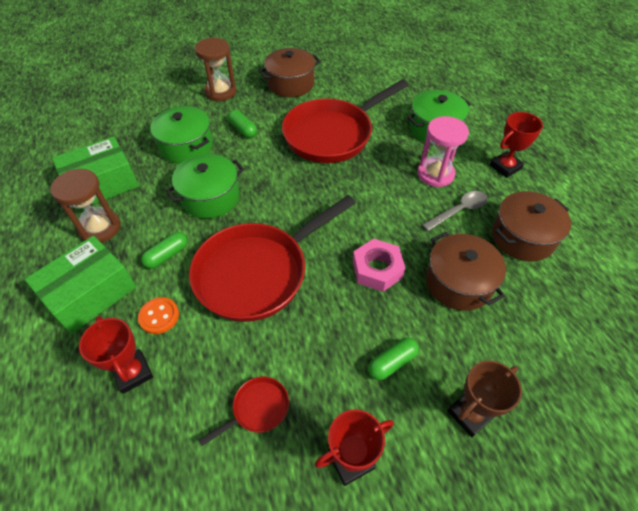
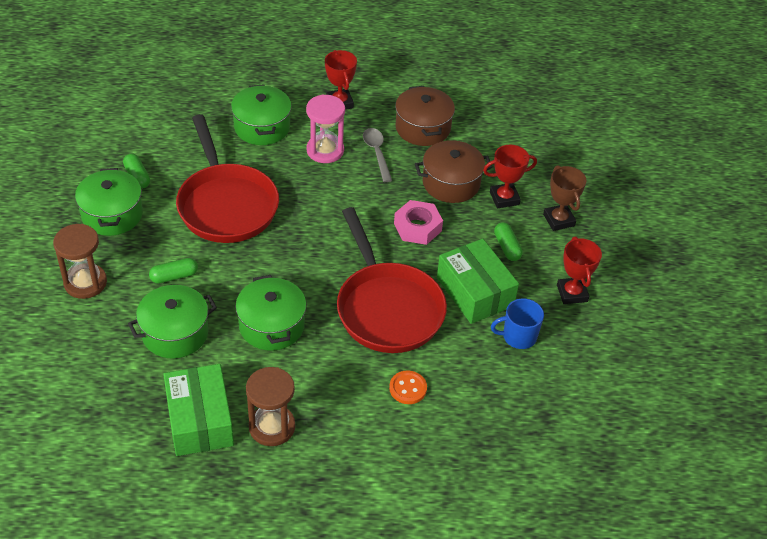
camera: 75 degrees left, 5 degrees down
(90, 293) = (359, 440): green box -> green box (475, 292)
(133, 373) = (459, 414): red trophy -> red trophy (504, 198)
(167, 255) = (337, 373): green capsule -> green capsule (137, 177)
(257, 409) = (518, 336): red pan -> blue mug
(291, 84) = (112, 214): brown pot -> green pot

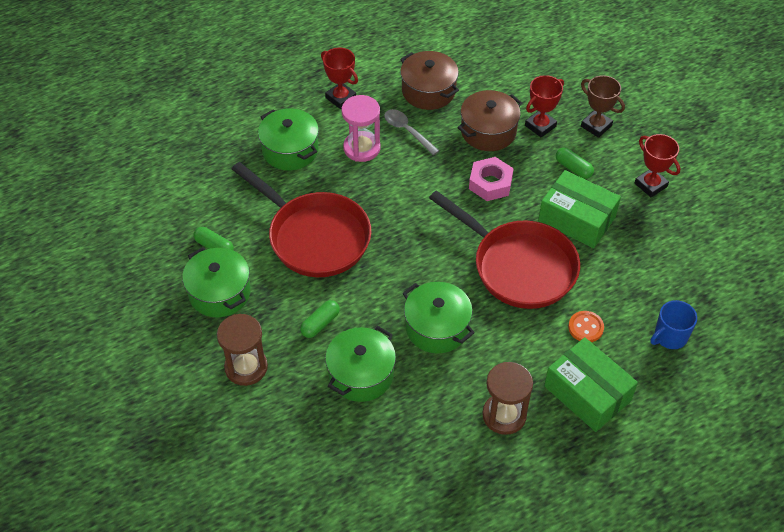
camera: 25 degrees left, 5 degrees up
(200, 420) = (441, 440): green box -> green box (587, 393)
(518, 336) = (637, 241): blue mug -> blue mug (670, 336)

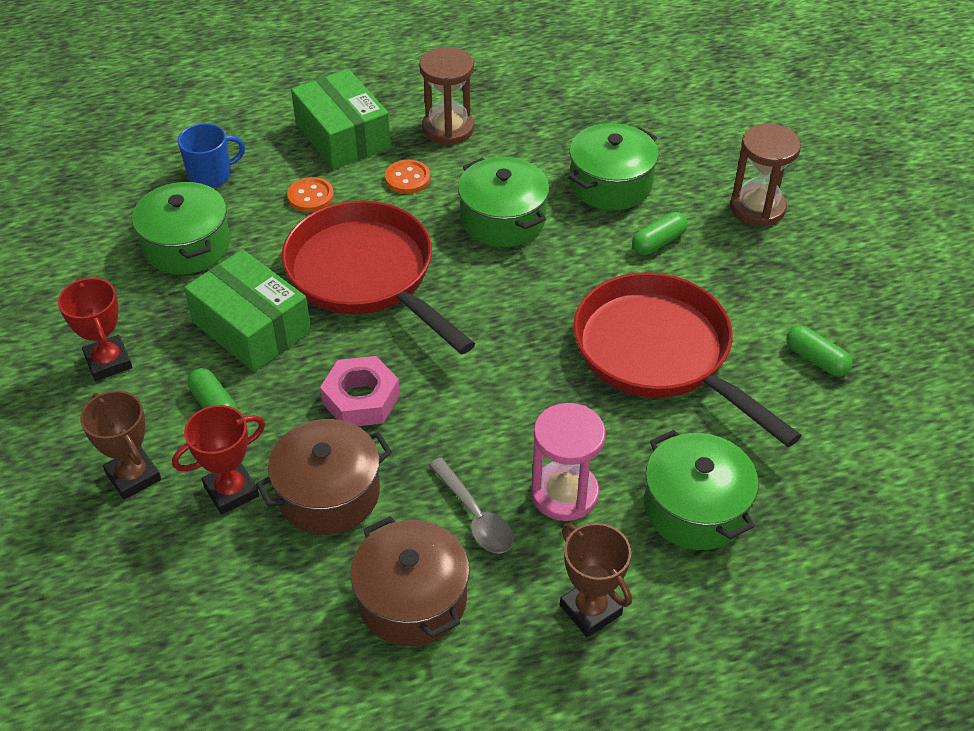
camera: 170 degrees left, 5 degrees down
(219, 292) = (801, 296): green pot -> green pot (187, 245)
(340, 98) = (590, 610): red trophy -> brown trophy
(519, 356) = (407, 178): none -> orange button

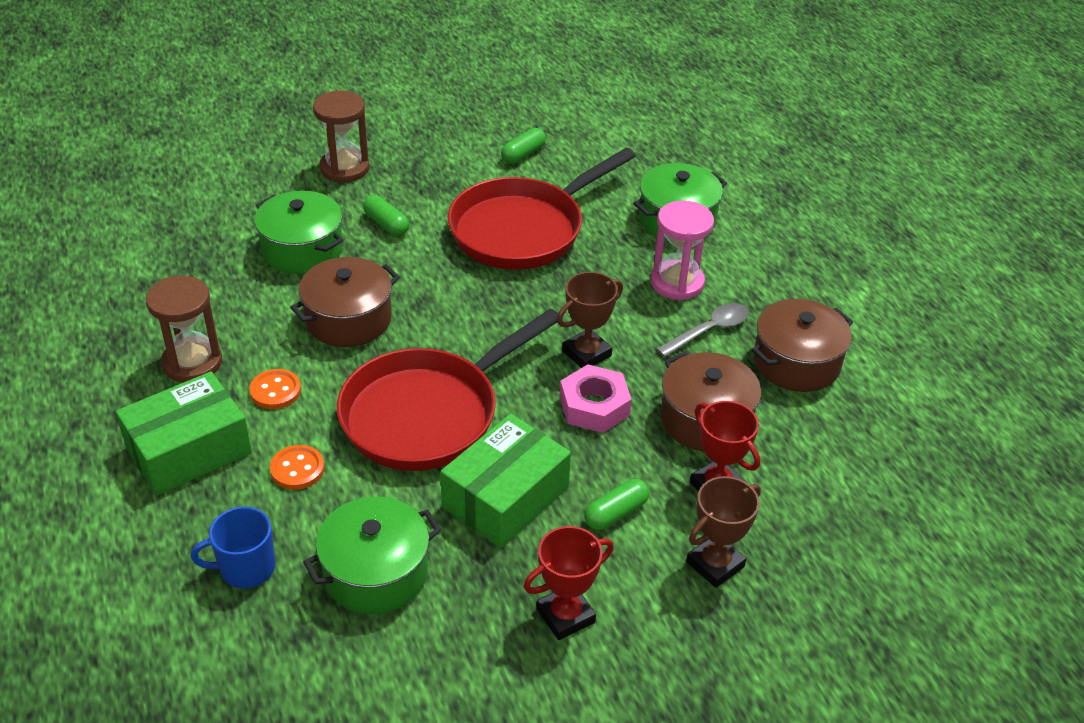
camera: 95 degrees left, 5 degrees down
(211, 175) = (246, 568): blue mug -> blue mug turned 75 degrees counterclockwise
(503, 219) = (348, 319): green pot -> brown pot
(590, 610) = (778, 271): brown trophy -> brown trophy (586, 353)

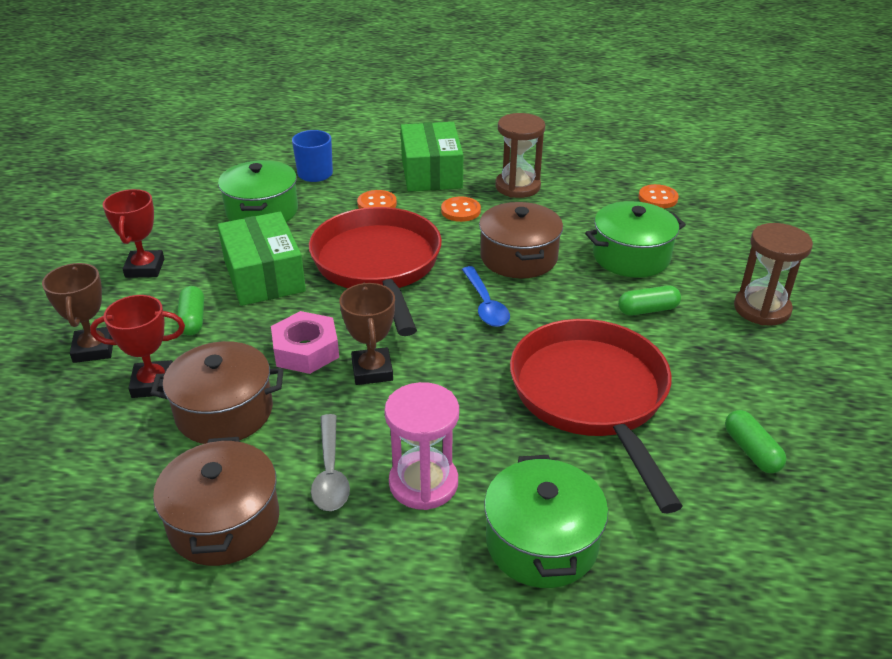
camera: 120 degrees right, 5 degrees down
(170, 254) = (658, 198): none -> orange button
(444, 317) = (485, 304): none -> blue spoon

